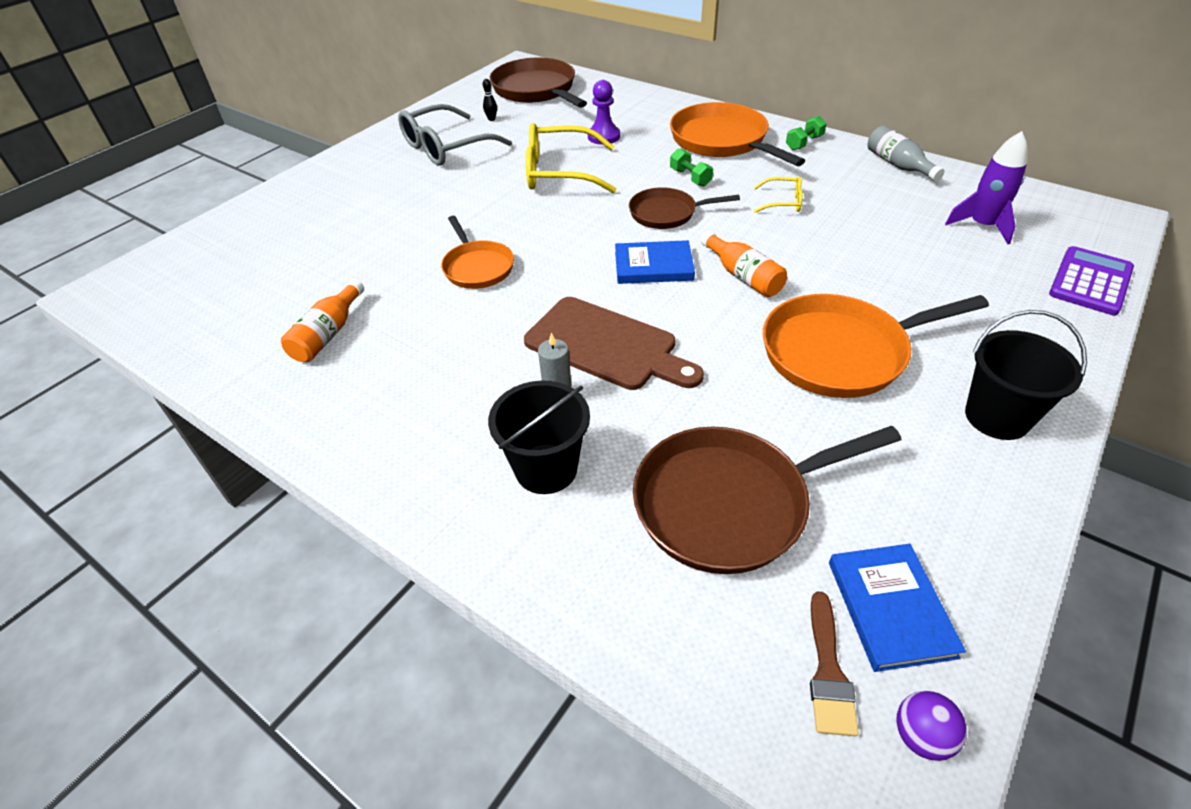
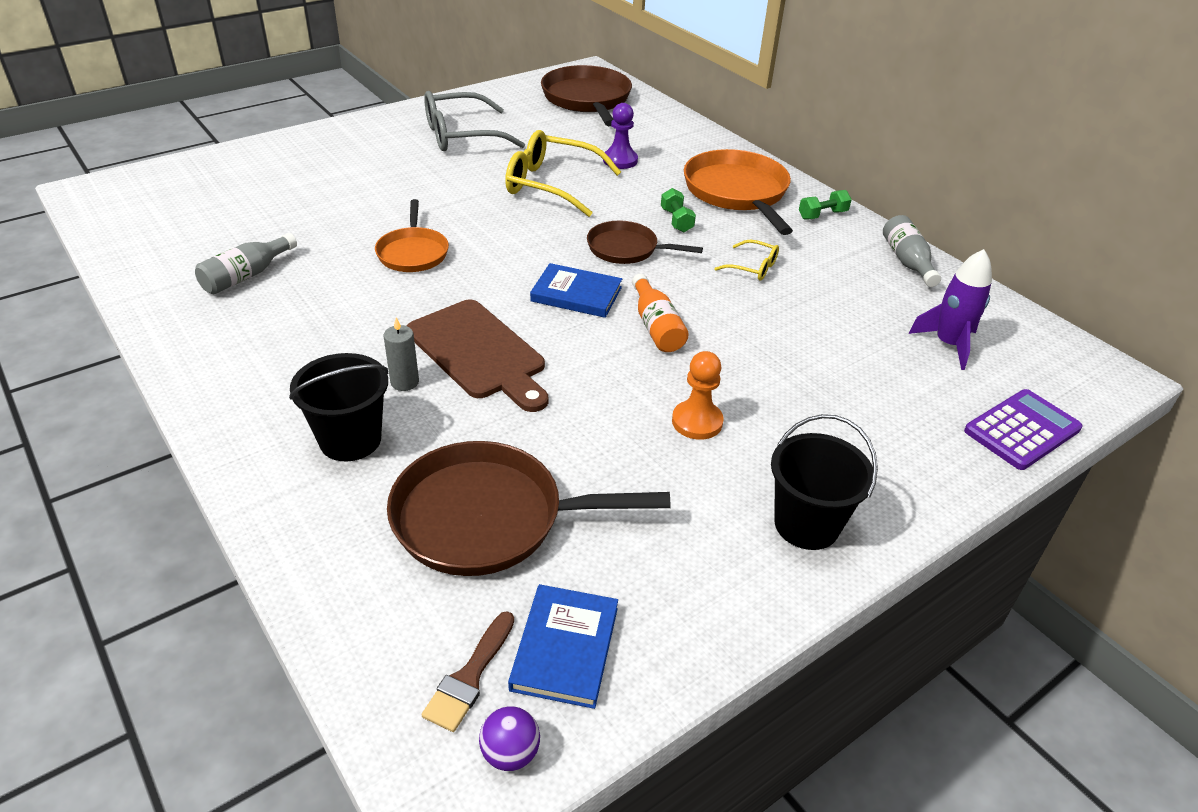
camera: 15 degrees right, 5 degrees down
(328, 334) = (246, 276): orange bottle -> grey bottle
(491, 119) = (523, 118): black bowling pin -> none
(840, 352) = (697, 422): orange pan -> orange pawn

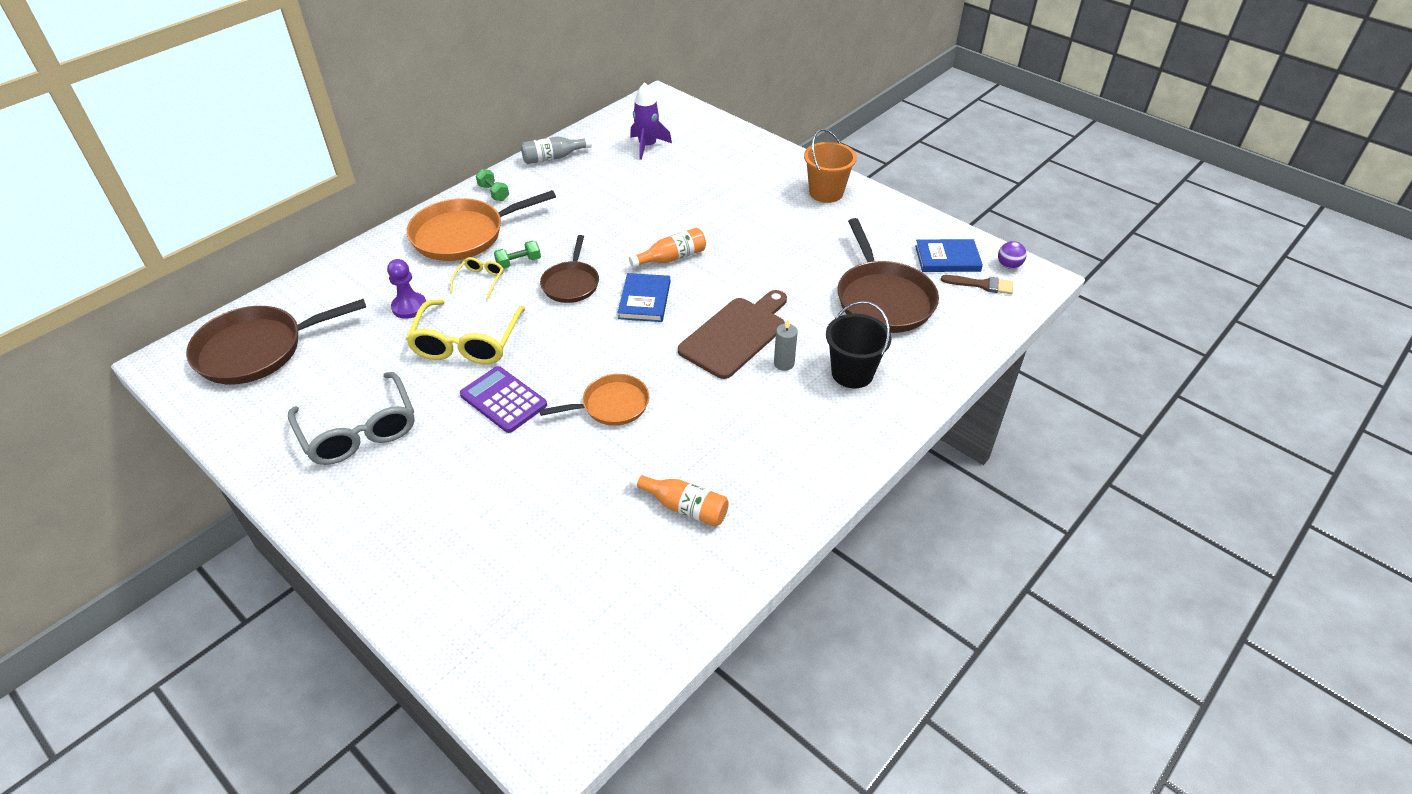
camera: 100 degrees left, 5 degrees up
(246, 276) = (684, 507): grey bottle -> orange bottle
(697, 422) = (763, 233): orange pawn -> none
(752, 267) = (581, 221): yellow glasses -> yellow glasses (480, 280)
(806, 524) = (826, 192): black bucket -> orange bucket
(1022, 430) = (718, 128): purple calculator -> purple calculator (503, 400)

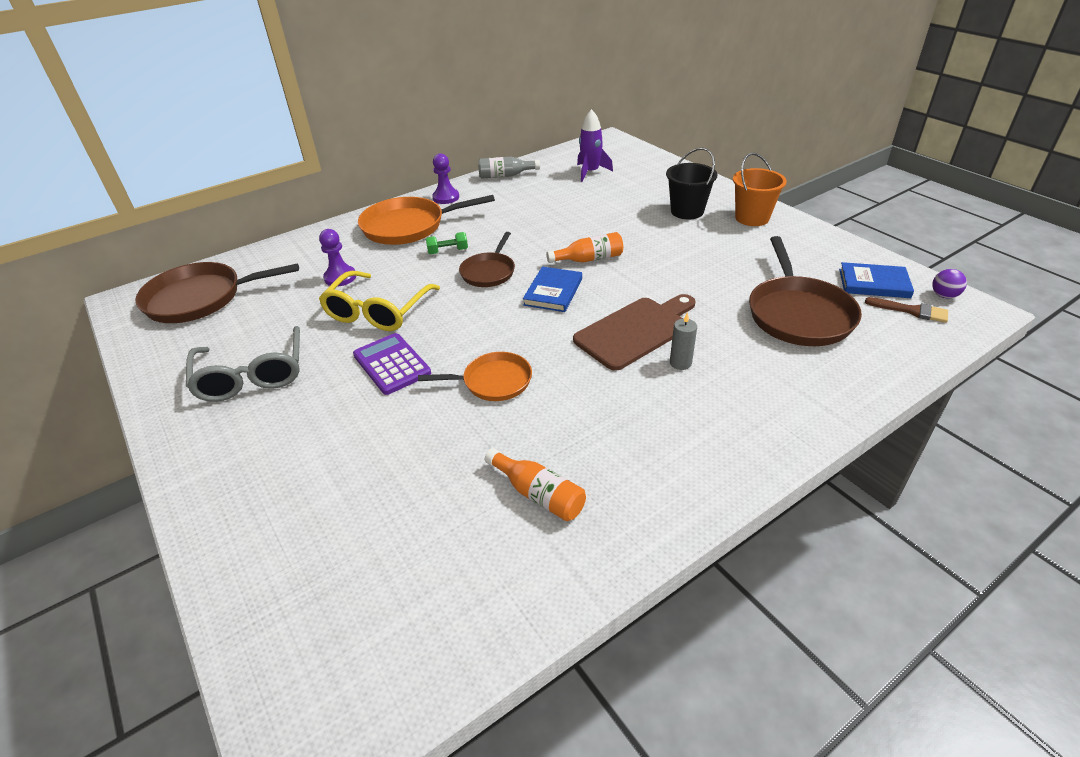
camera: 15 degrees right, 5 degrees down
(480, 280) = (409, 262): yellow glasses -> none
(493, 193) = (446, 197): green dumbbell -> purple pawn
(852, 373) = (754, 381): black bucket -> black bucket (687, 211)

